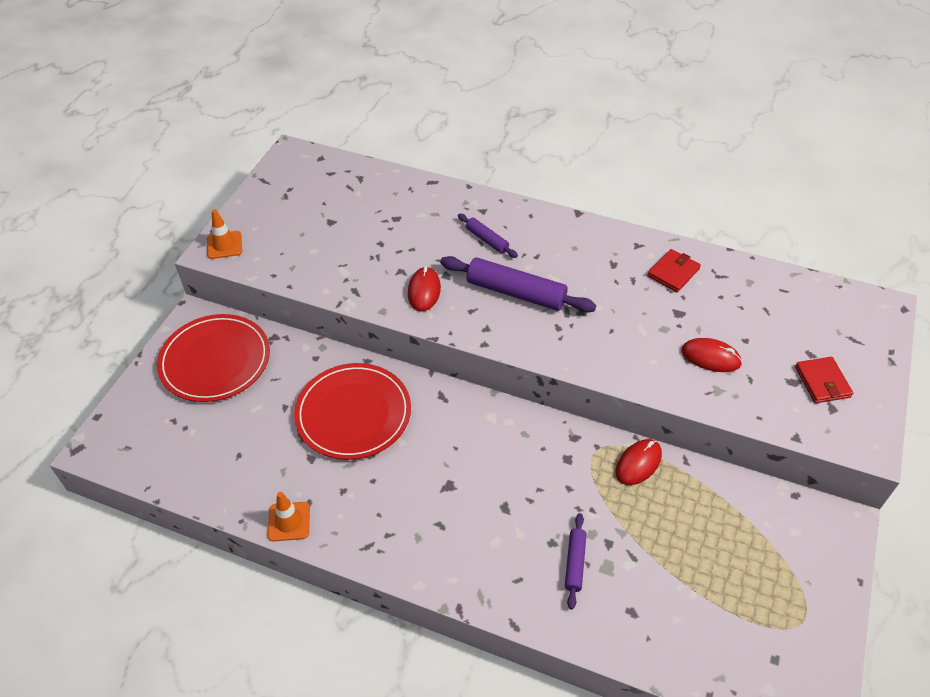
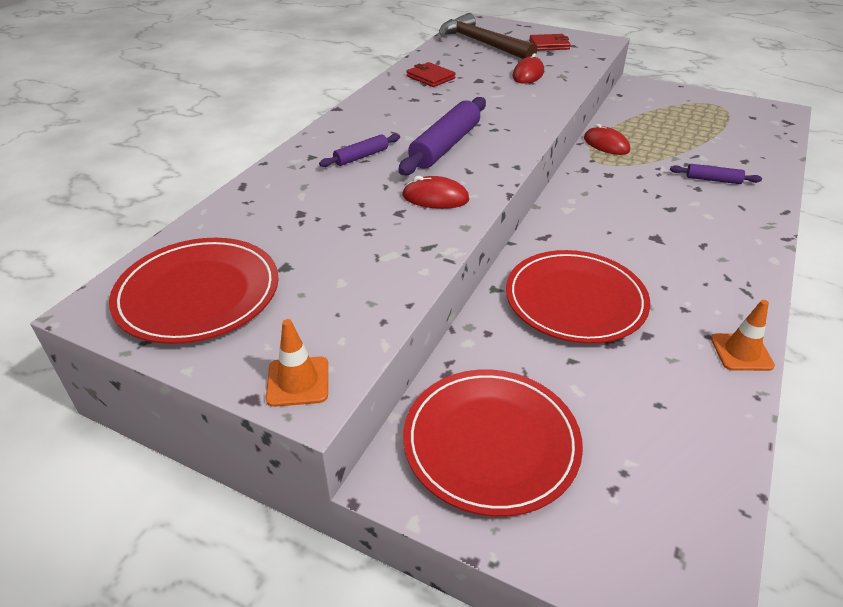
camera: 85 degrees left, 10 degrees down
(303, 189) = (198, 294): none -> red plate
(798, 313) = (482, 43): none -> brown hammer

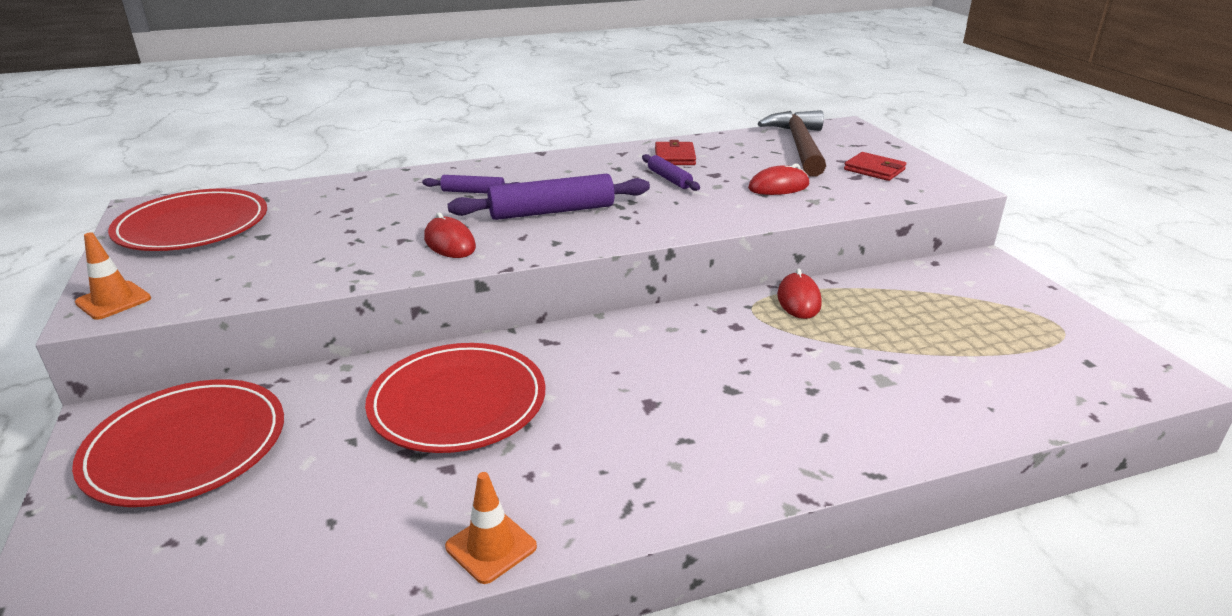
camera: 45 degrees right, 10 degrees down
(713, 180) = (853, 393): purple rolling pin -> purple rolling pin (669, 179)

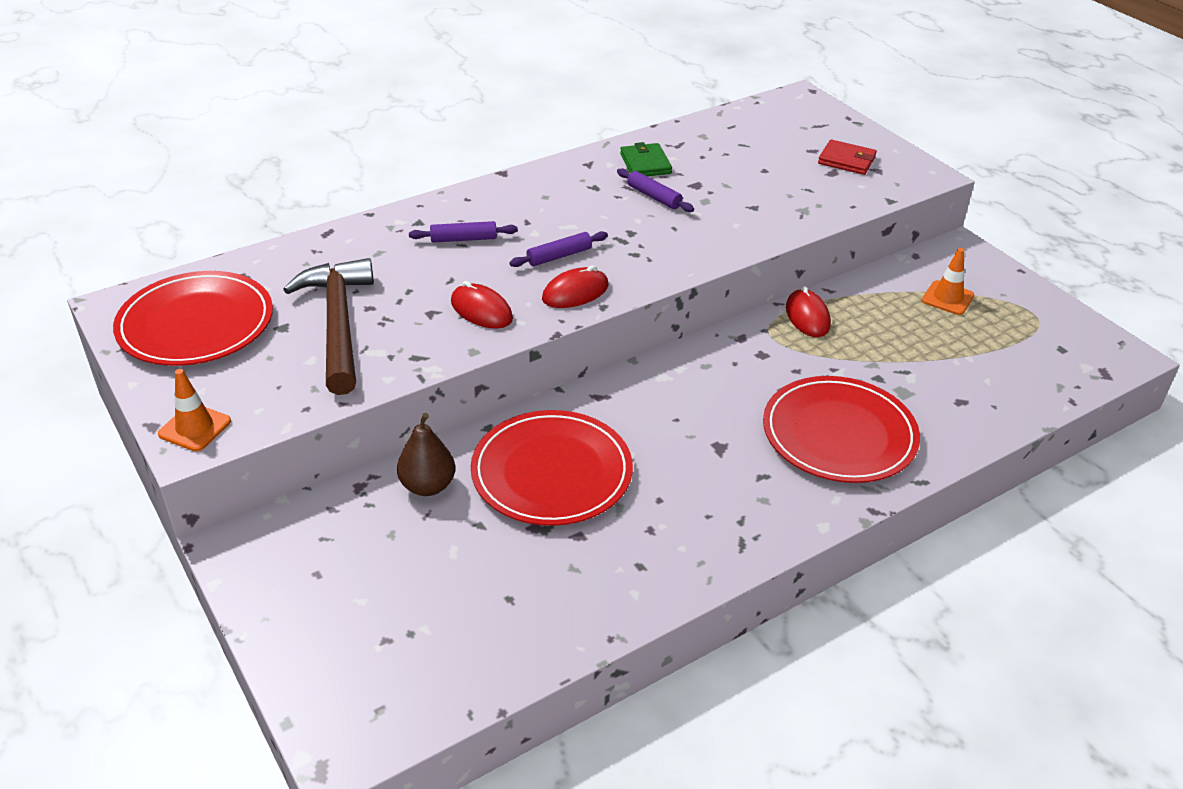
camera: 15 degrees left, 10 degrees up
(186, 446) = (333, 556): red plate -> red plate (839, 434)
(327, 396) = (428, 486): none -> brown pear
(491, 547) = (651, 594): orange traffic cone -> orange traffic cone (947, 298)
(552, 211) = (559, 256): purple rolling pin -> purple rolling pin, size x0.53
(674, 157) = (645, 164): red wallet -> green wallet
(778, 187) = (764, 195): red mouse -> red mouse (575, 292)
(800, 146) = (764, 133): brown hammer -> brown hammer (339, 324)

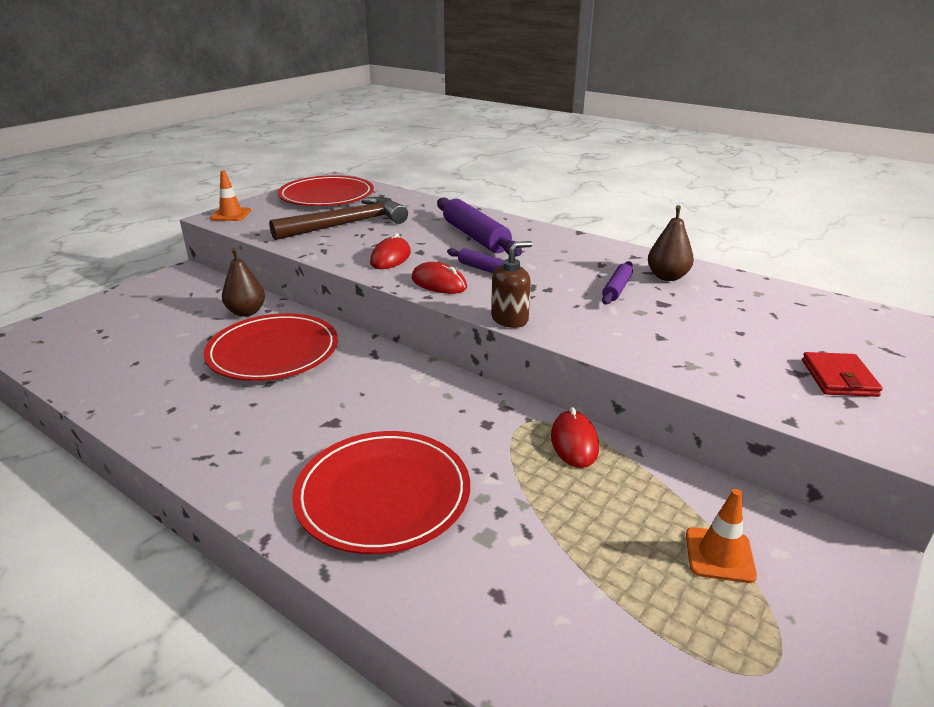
camera: 70 degrees right, 10 degrees down
(463, 239) = (476, 237): purple rolling pin -> purple rolling pin, size x1.88
(645, 164) = (667, 277): green wallet -> brown pear
(682, 270) = (510, 319): none -> brown soap dispenser
(807, 317) = (574, 442): red mouse -> red mouse turned 60 degrees counterclockwise

